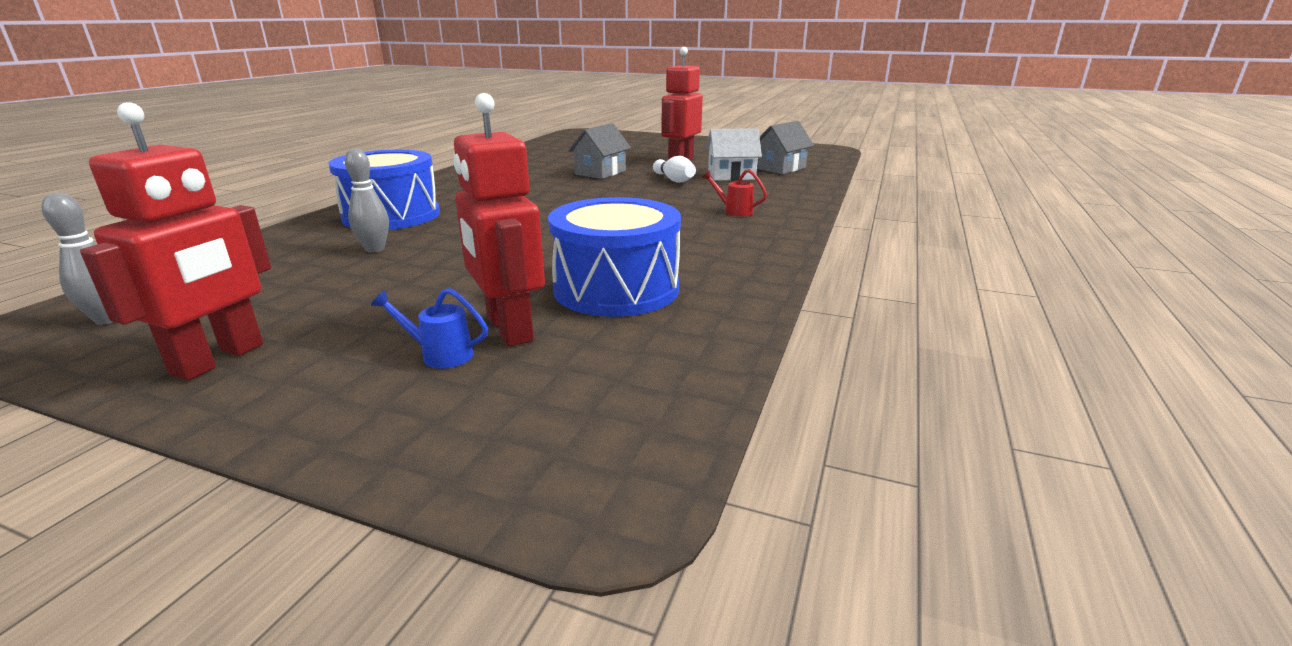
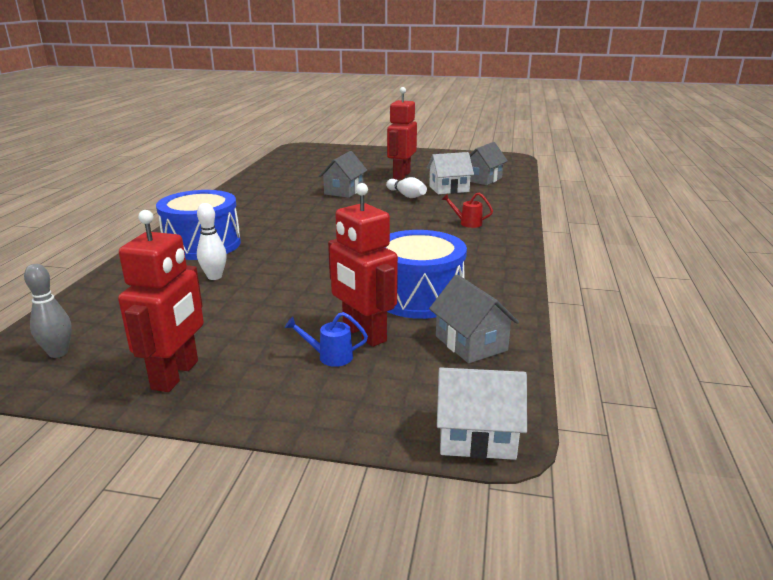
camera: 10 degrees left, 0 degrees up
(375, 249) = (214, 277): grey bowling pin -> white bowling pin
(576, 500) = (476, 437): none -> white house
(653, 354) = (471, 343): none -> grey house

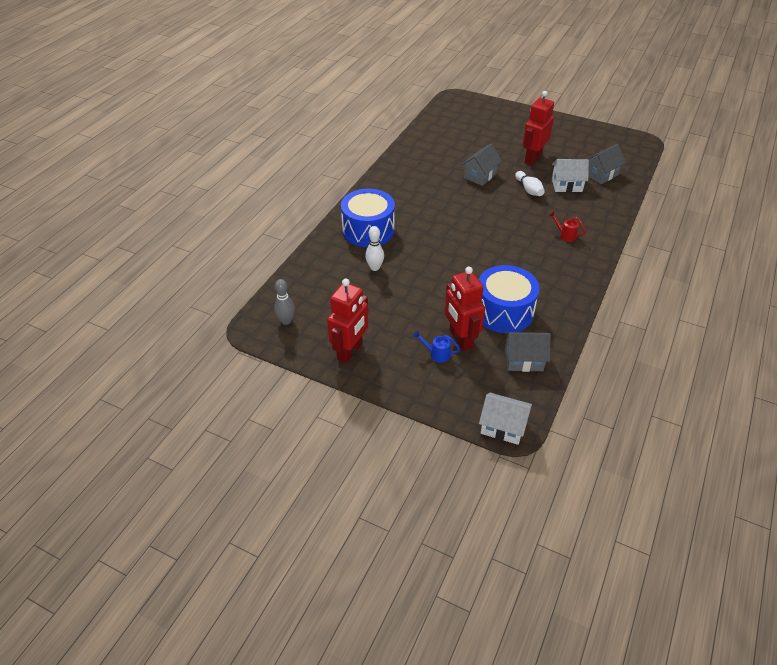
camera: 15 degrees right, 20 degrees up
(471, 343) = (523, 360): grey house -> grey house turned 75 degrees counterclockwise

